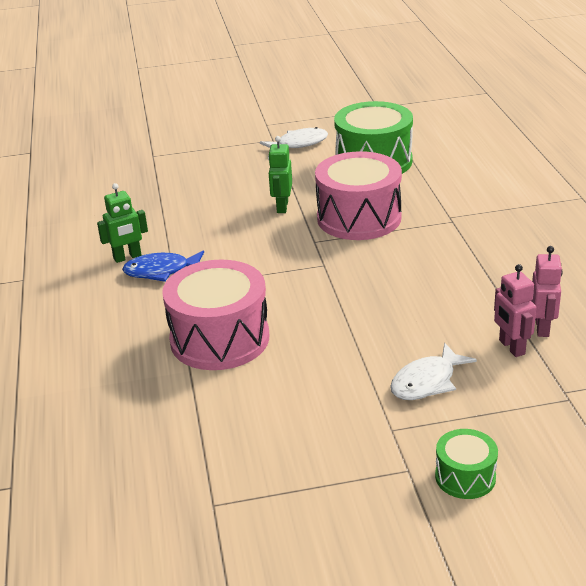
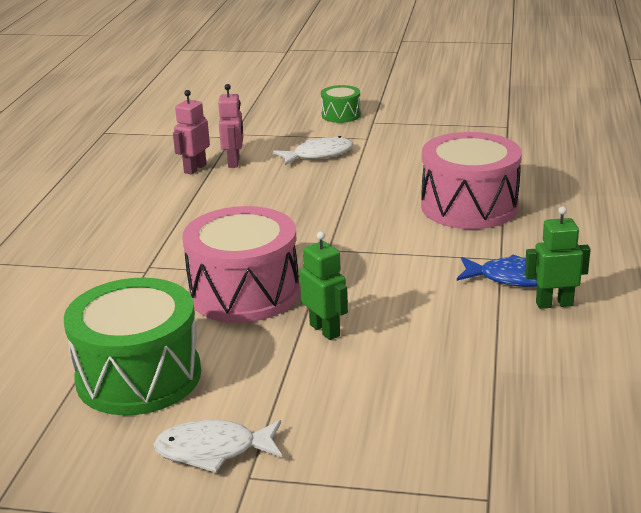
camera: 160 degrees left, 5 degrees down
(282, 207) = (325, 330): green robot -> green robot turned 60 degrees counterclockwise

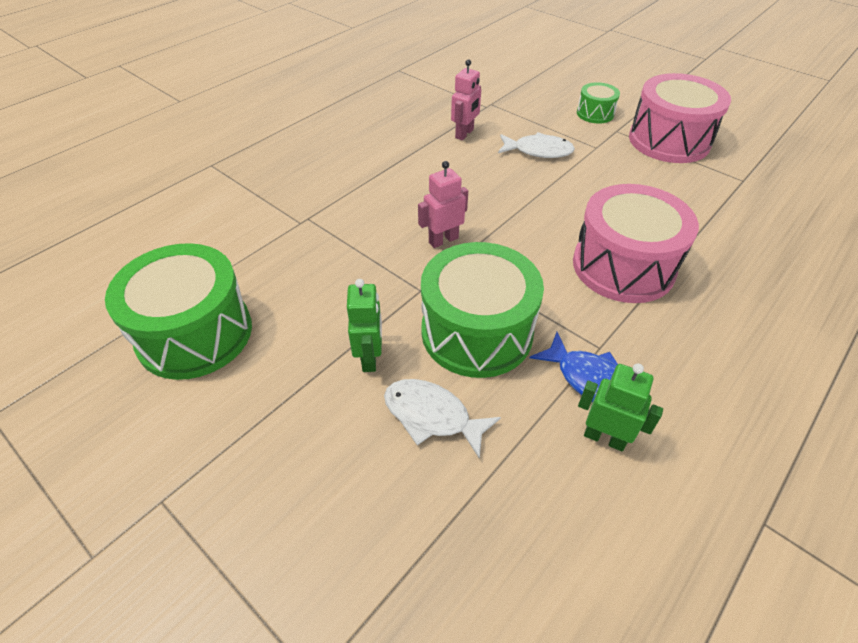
camera: 30 degrees right, 20 degrees up
(195, 169) = (429, 130): pink robot -> pink robot (443, 240)
(213, 450) = (166, 451): white fish -> white fish (432, 416)
(244, 292) = (347, 280): pink drum -> pink drum (669, 140)
(396, 283) = (477, 332): none -> green drum

